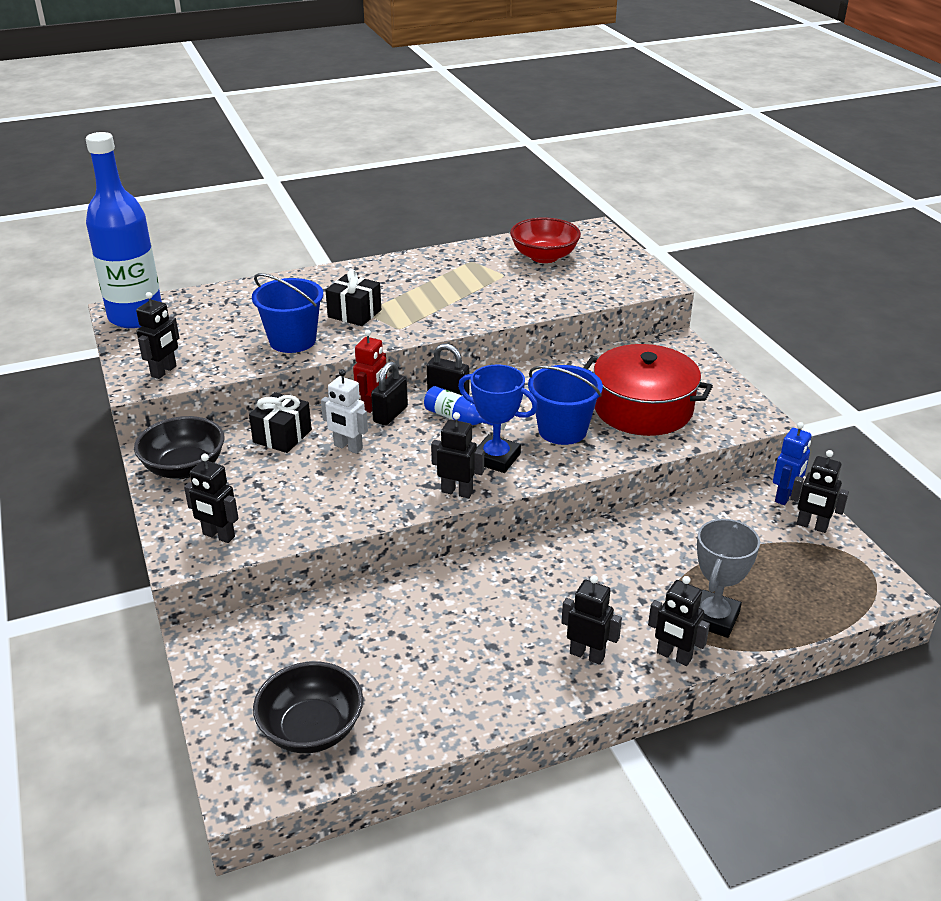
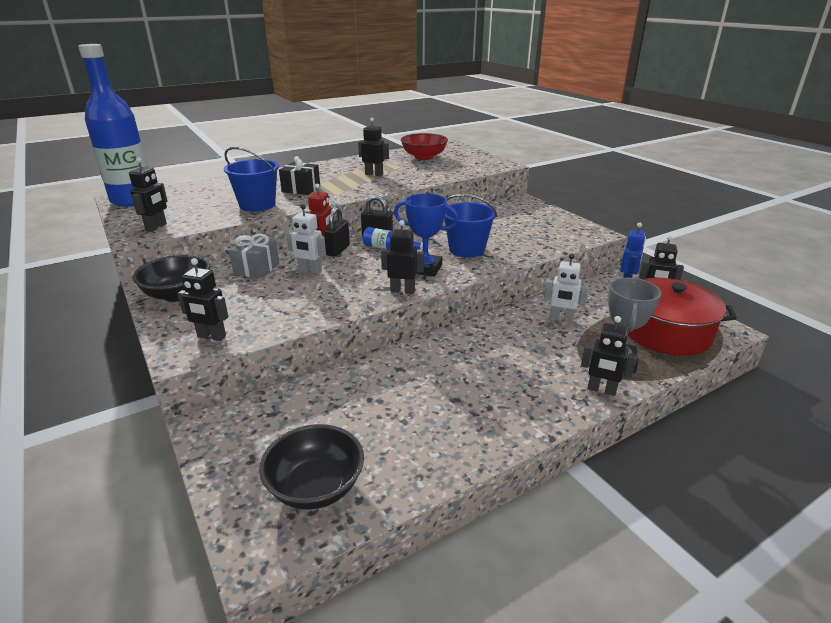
camera: 10 degrees left, 5 degrees down
(282, 436) = (256, 269): black gift -> grey gift
(587, 655) = (534, 397): black robot -> black robot (374, 174)
(643, 408) = (517, 234): red pot -> red pot (666, 332)
(666, 546) = (561, 319): none -> white robot

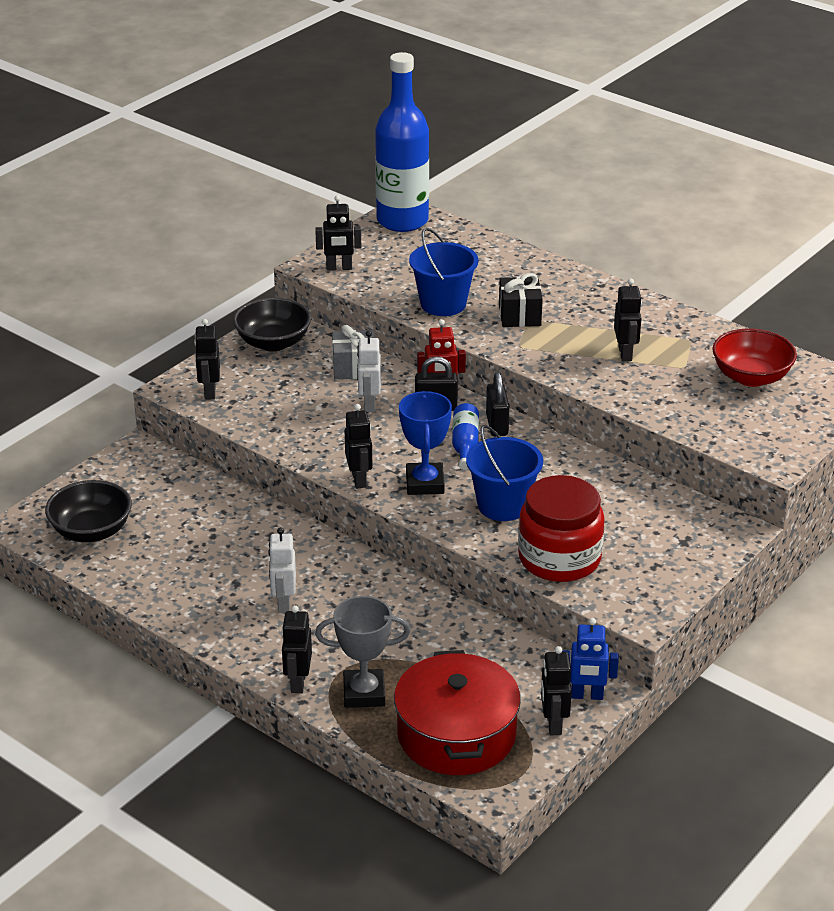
camera: 70 degrees right, 5 degrees up
(531, 244) = (559, 558): none -> red jar
(561, 319) = (440, 640): white robot -> white robot (283, 603)

